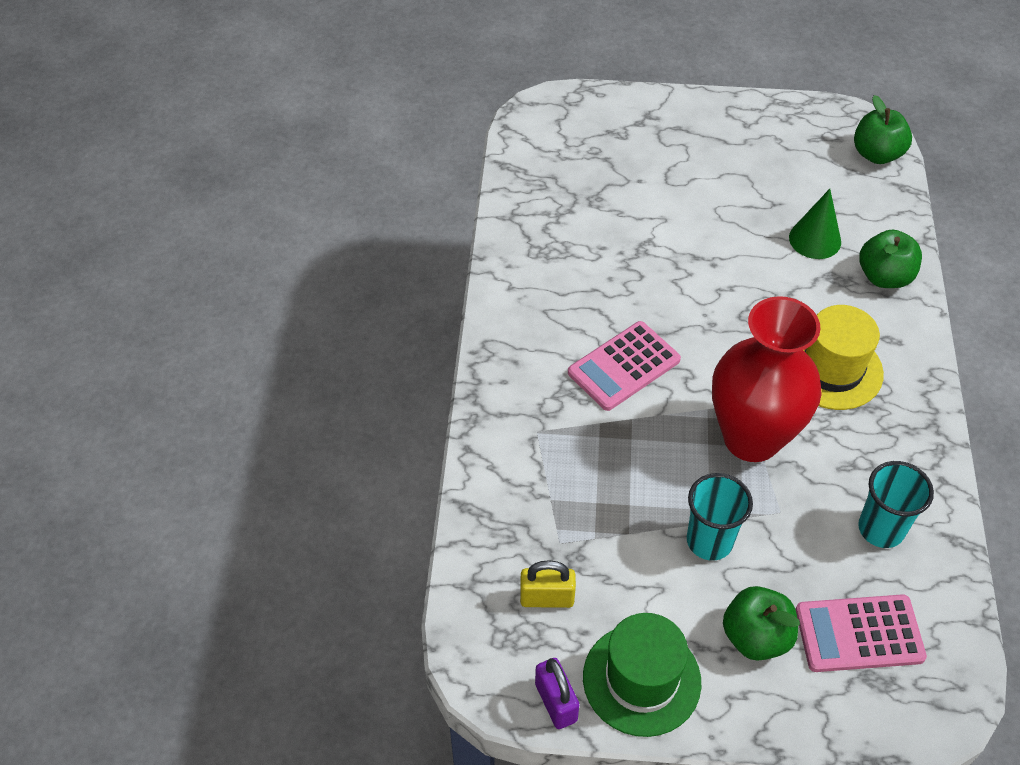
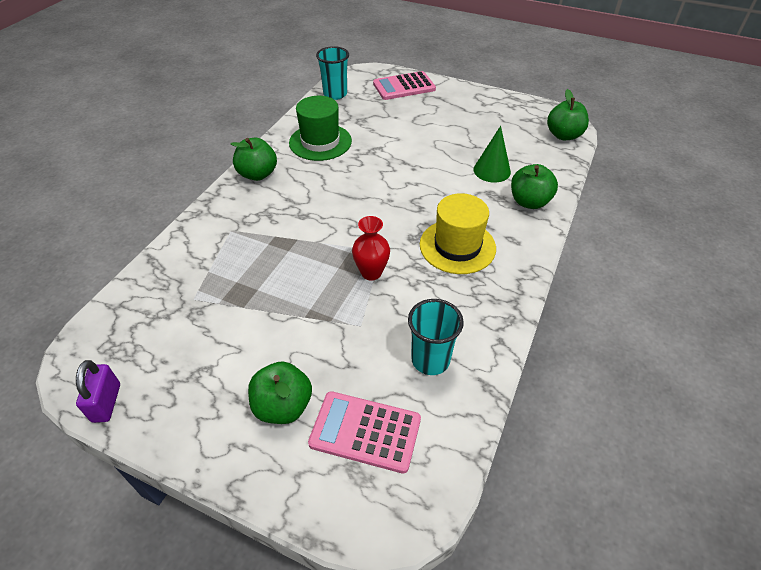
camera: 20 degrees right, 5 degrees down
(512, 333) = (258, 174): none -> green apple
(547, 598) = (157, 331): yellow padlock -> none
(624, 366) = (314, 209): pink calculator -> pink calculator (404, 86)
(641, 679) = (178, 408): green hat -> green hat (320, 142)
(709, 541) = (295, 329): turquoise cup -> turquoise cup (335, 94)
(751, 438) = (371, 272): red vase -> red vase, size x0.47

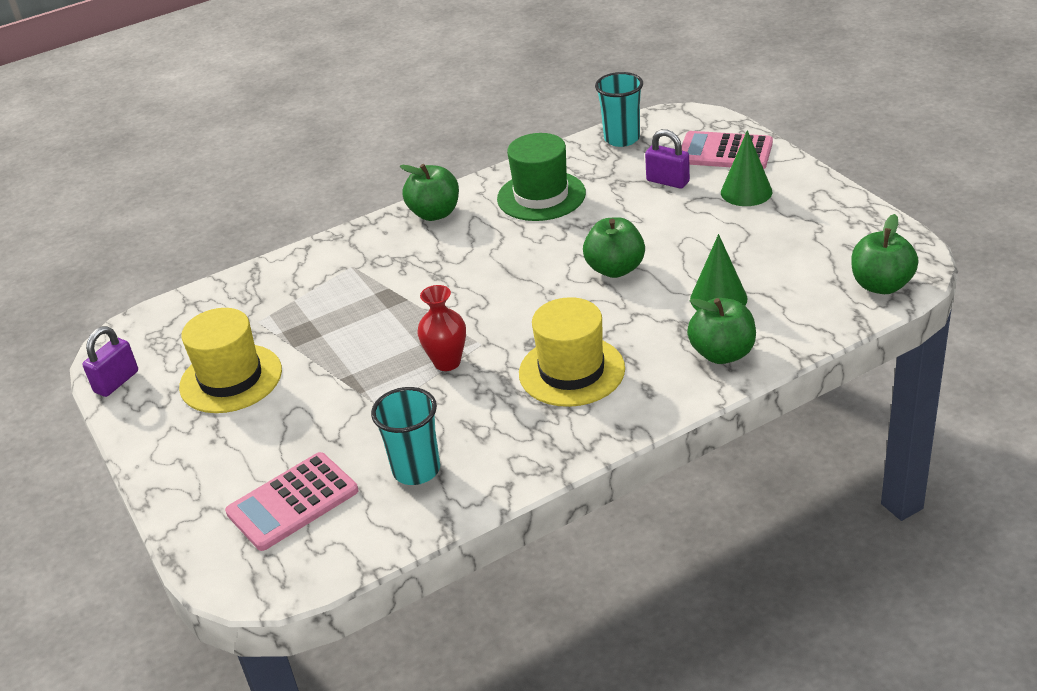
camera: 40 degrees right, 10 degrees down
(214, 354) = (231, 379): none -> yellow hat
(283, 406) = (246, 448): green apple -> green apple (615, 269)
(365, 431) = (292, 502): pink calculator -> pink calculator turned 90 degrees counterclockwise
(389, 111) = (668, 181): none -> purple padlock
(440, 105) = (746, 192): none -> green cone

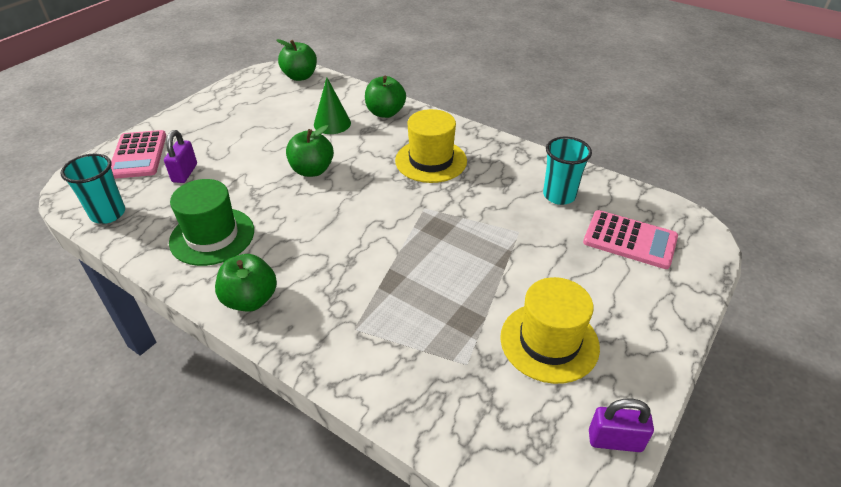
camera: 120 degrees left, 5 degrees up
(447, 362) = (453, 217): red vase -> none
(746, 192) = (199, 136): green cone -> none

